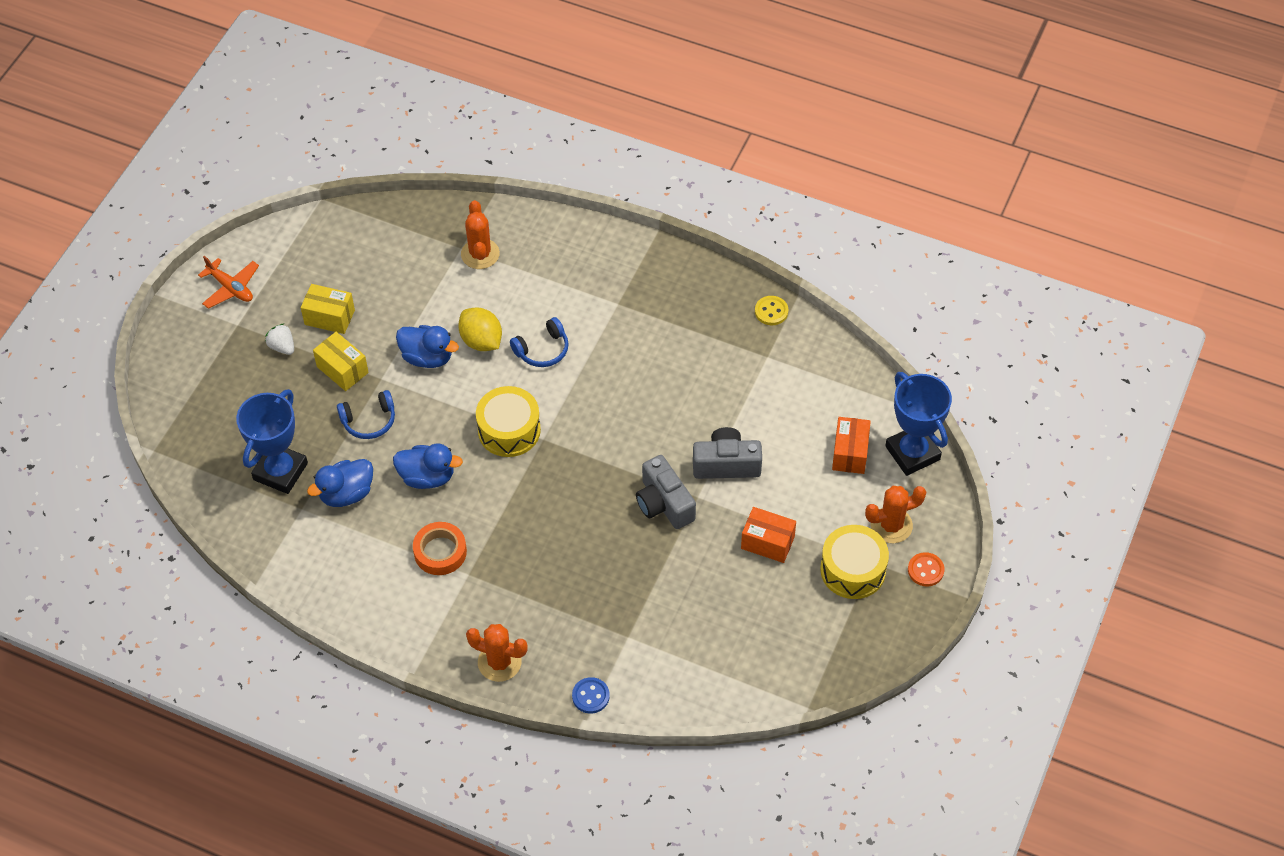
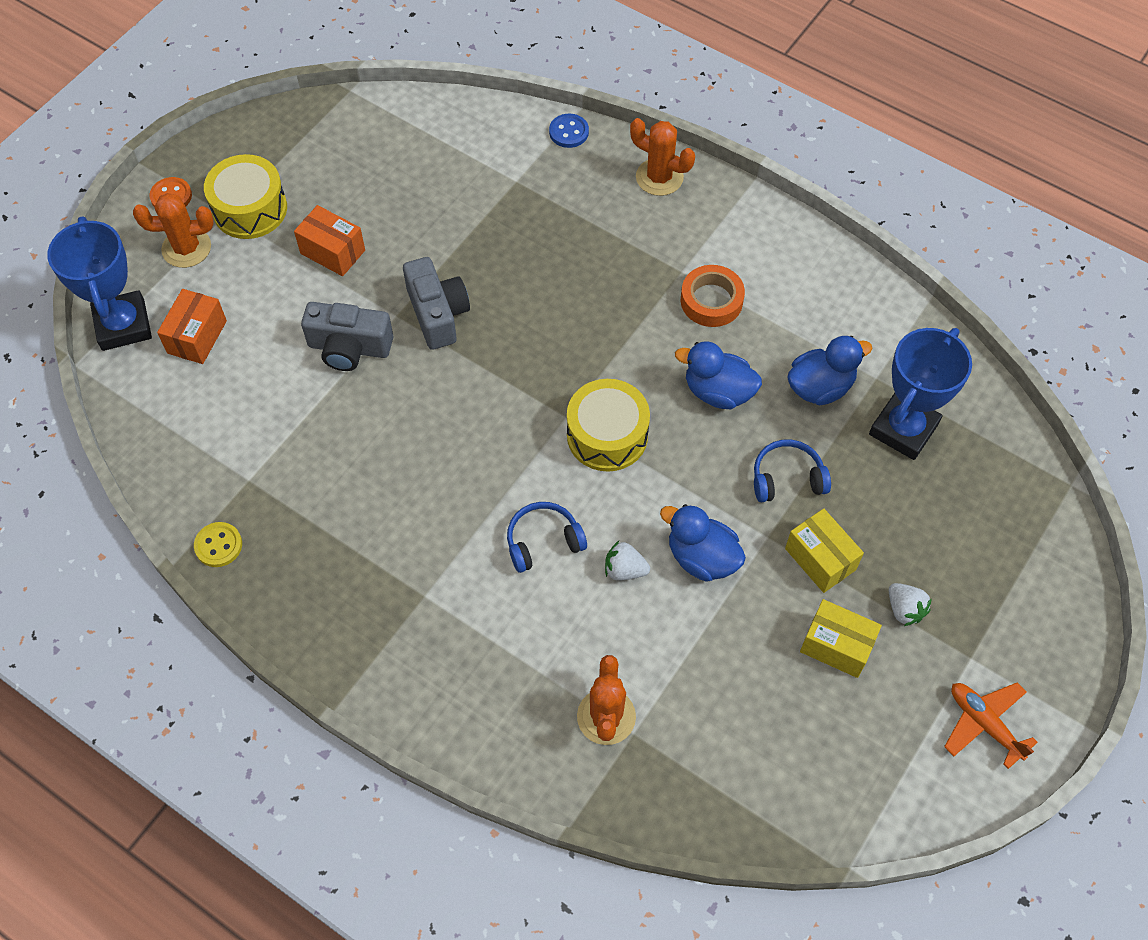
camera: 170 degrees left, 5 degrees up
(481, 341) = (624, 570): yellow lemon -> white strawberry

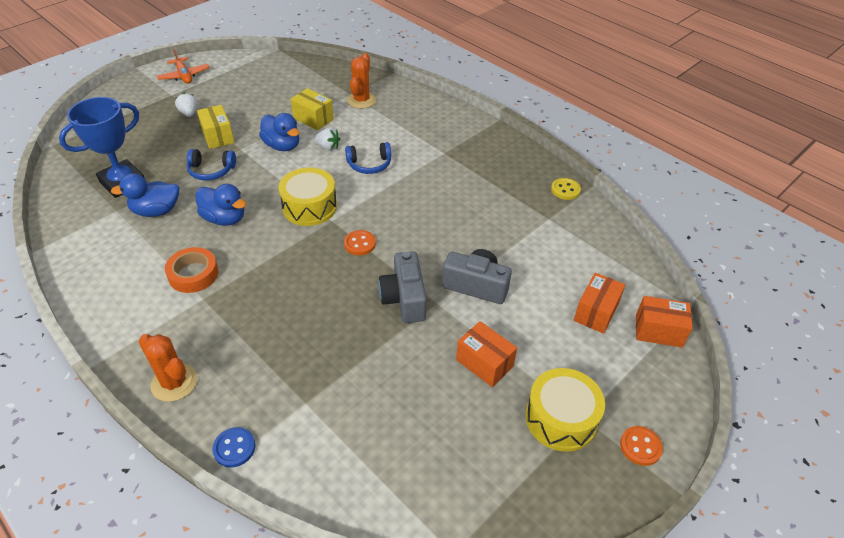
camera: 170 degrees left, 15 degrees down
(123, 325) = (658, 331): blue trophy -> orange box
(186, 248) = (616, 389): orange cactus -> none
(515, 384) = (360, 244): none -> orange button
(836, 646) = (233, 106): yellow box -> yellow box (313, 119)

